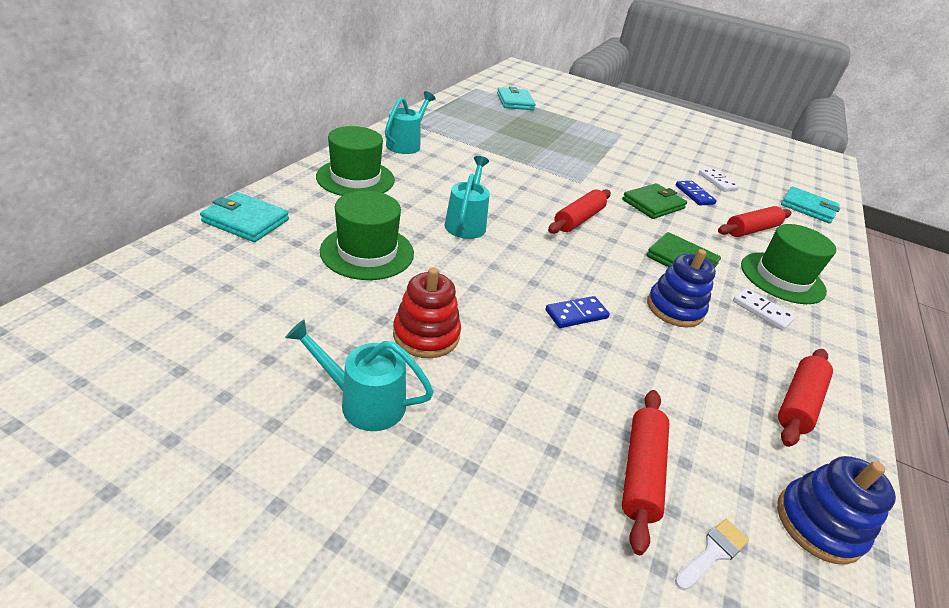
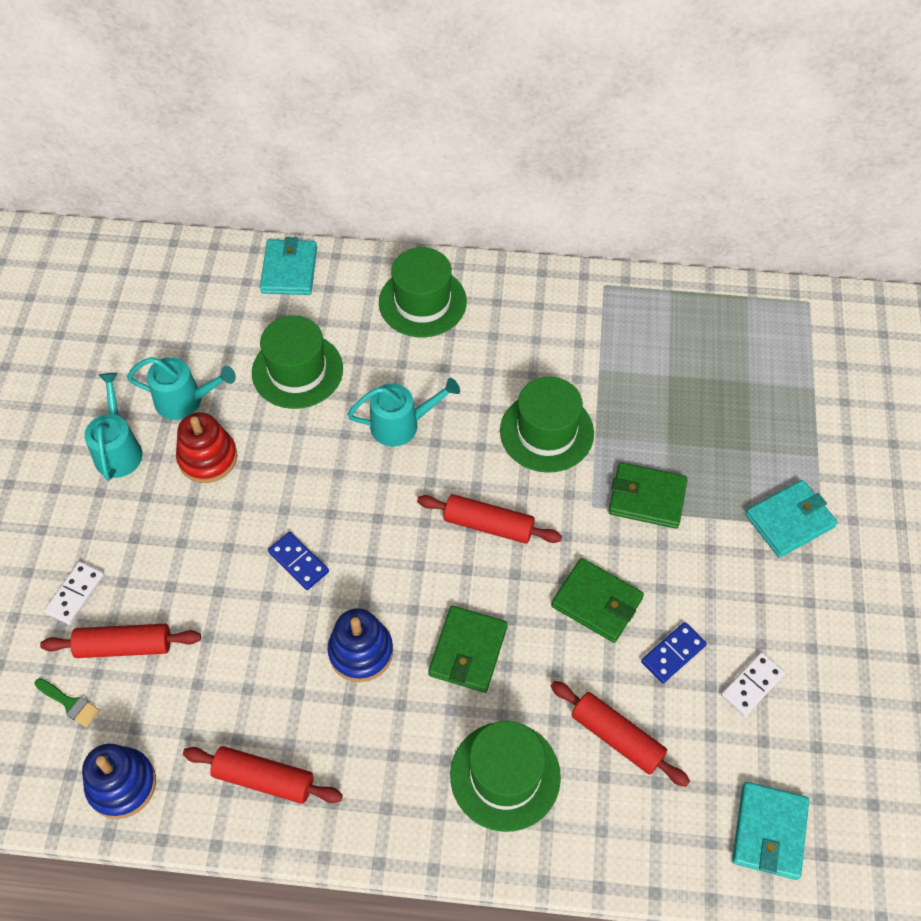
camera: 75 degrees right, 20 degrees up
(406, 144) = (540, 306): turquoise watering can -> turquoise watering can (185, 400)
(513, 176) = (546, 432): none -> green hat
(515, 102) = (805, 362): turquoise wallet -> turquoise wallet (789, 521)
(582, 165) = (647, 498): none -> green wallet
(713, 552) = (70, 703): white brush -> green brush
(762, 311) = (410, 747): white domino -> white domino (75, 594)

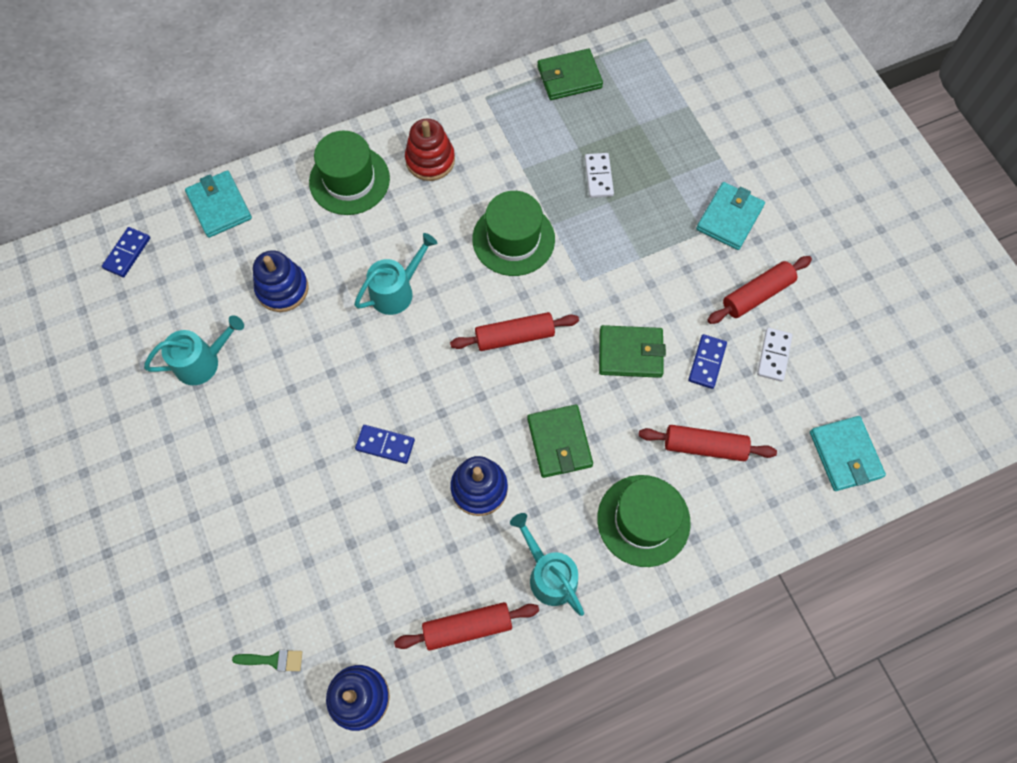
camera: 30 degrees left, 10 degrees up
(75, 594) = (217, 571): white domino -> white domino (598, 176)
(118, 449) = (172, 432): turquoise watering can -> turquoise watering can (548, 574)
(124, 646) = (287, 589): red rolling pin -> red rolling pin (757, 294)
(183, 273) = (127, 253): none -> blue domino
(208, 458) = (254, 400): red stacking toy -> red stacking toy (430, 160)
(297, 371) = (282, 289): green hat -> blue stacking toy
(647, 498) = (619, 253): green wallet -> green wallet (569, 77)

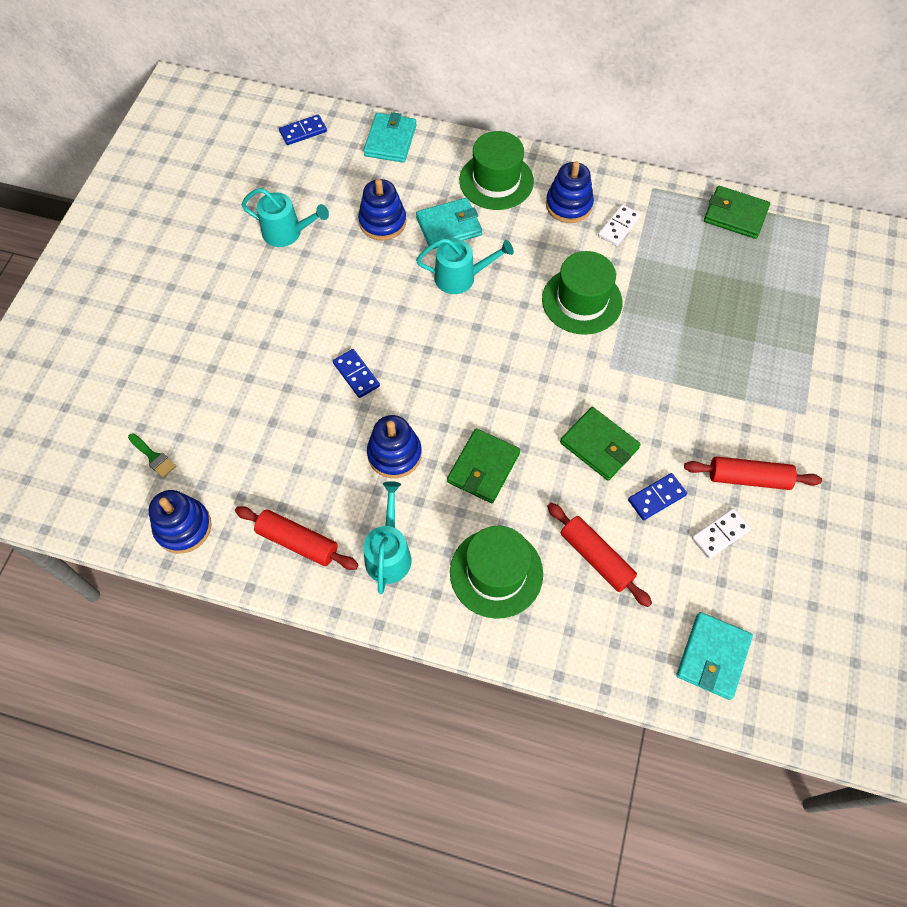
camera: 40 degrees right, 5 degrees down
(430, 160) = (569, 205): red stacking toy -> blue stacking toy
(514, 336) = (519, 369): red rolling pin -> none
(598, 176) = (693, 301): white domino -> white domino (619, 227)
(729, 218) = (778, 404): turquoise wallet -> turquoise wallet (449, 226)

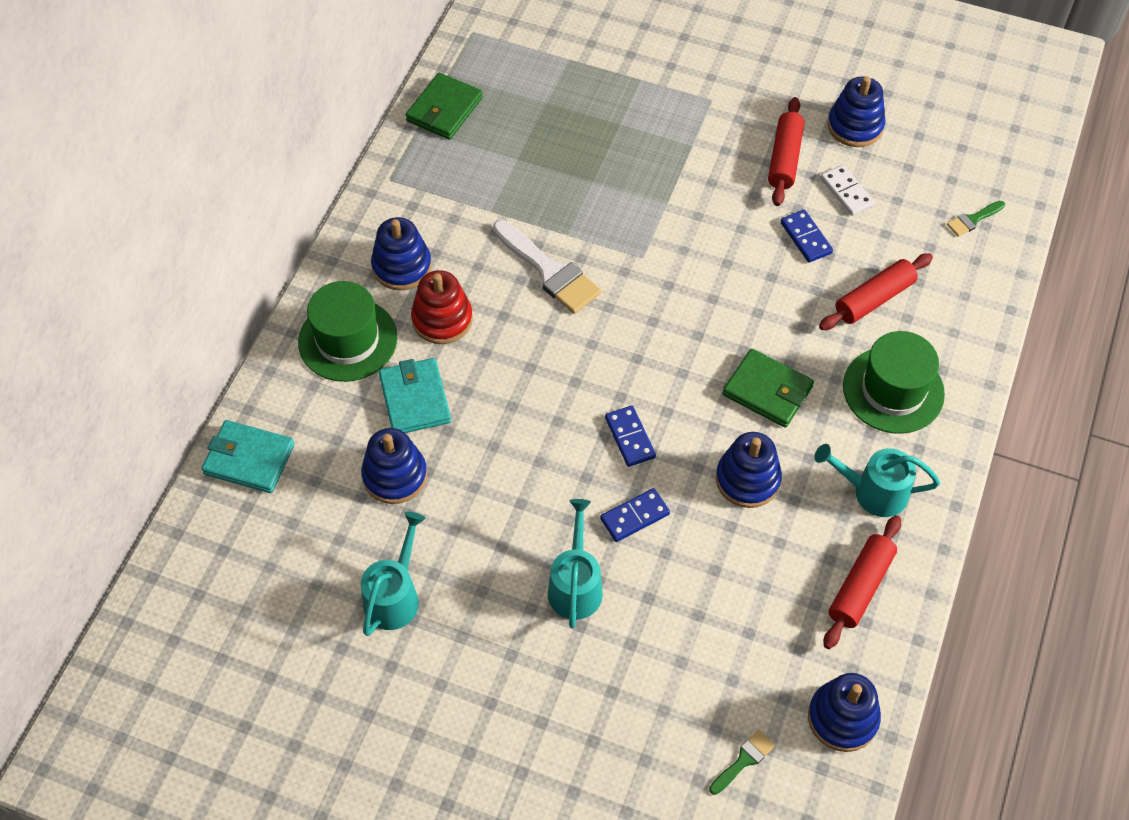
camera: 85 degrees left, 5 degrees down
(303, 132) = (206, 573): blue domino -> blue domino (630, 437)
(461, 277) = (499, 391): turquoise watering can -> turquoise watering can (575, 585)
(523, 235) = (442, 319): none -> red stacking toy
(582, 301) = (549, 271): green hat -> white brush
(599, 445) = (743, 279): green wallet -> none
(619, 227) = (444, 221): white domino -> none
(712, 656) = (973, 219): turquoise wallet -> green brush
(807, 543) = (855, 126): none -> blue stacking toy

